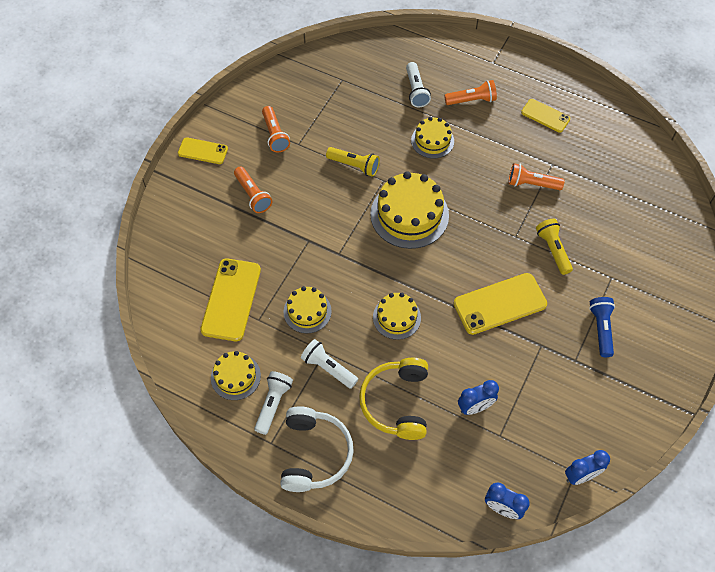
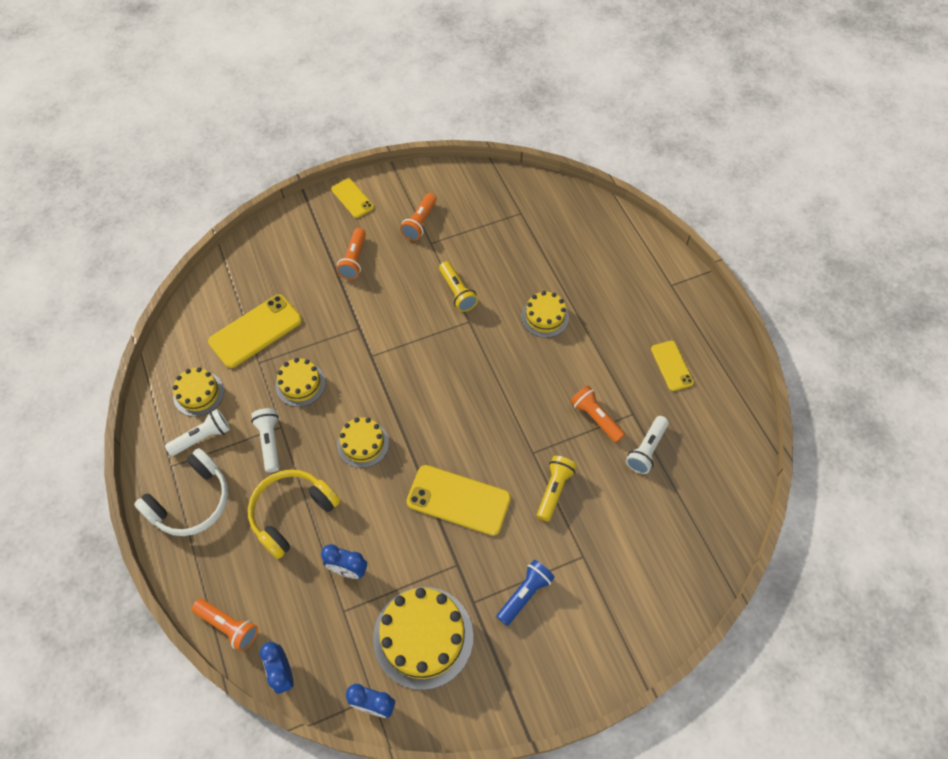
camera: 40 degrees right, 0 degrees up
(409, 214) = (460, 366): yellow cake -> yellow cake (423, 637)
(416, 91) = (574, 264): white flashlight -> white flashlight (646, 450)
(472, 100) = (616, 305): orange flashlight -> orange flashlight (228, 626)

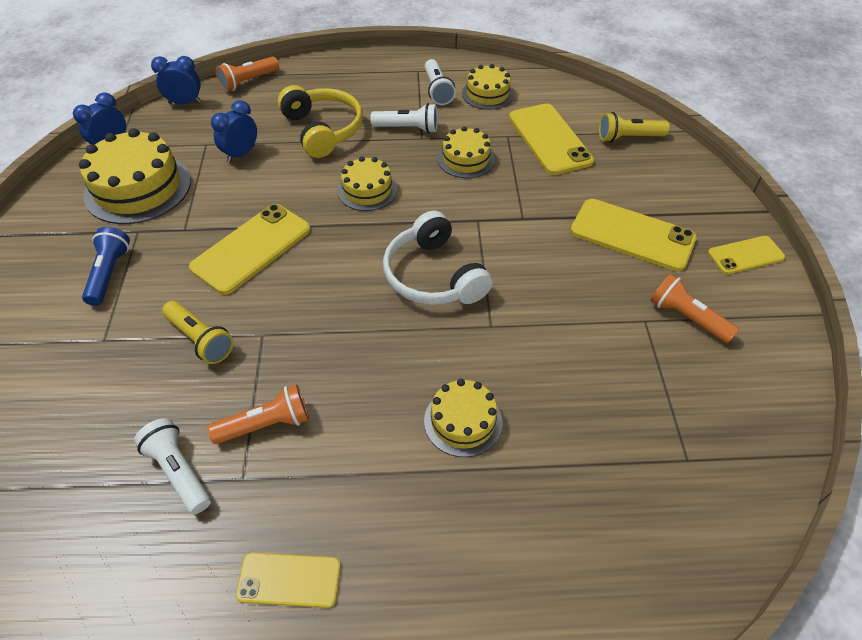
camera: 110 degrees right, 10 degrees down
(191, 501) = (375, 77): white headphones -> white headphones (433, 276)
(354, 260) = (632, 235): orange flashlight -> yellow phone
(457, 292) = (545, 327): yellow flashlight -> yellow flashlight (628, 138)
(525, 594) = (109, 273): blue flashlight -> blue flashlight turned 150 degrees counterclockwise

